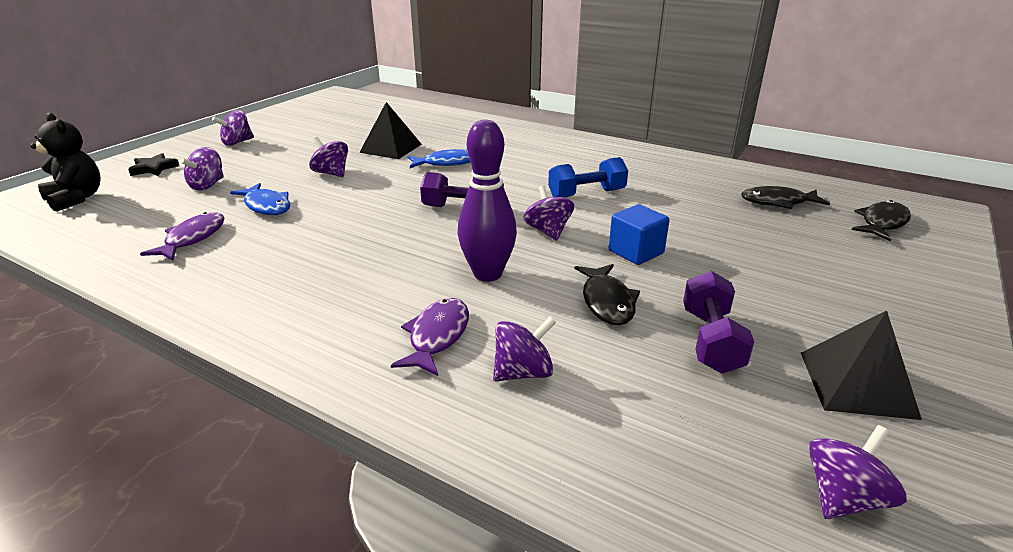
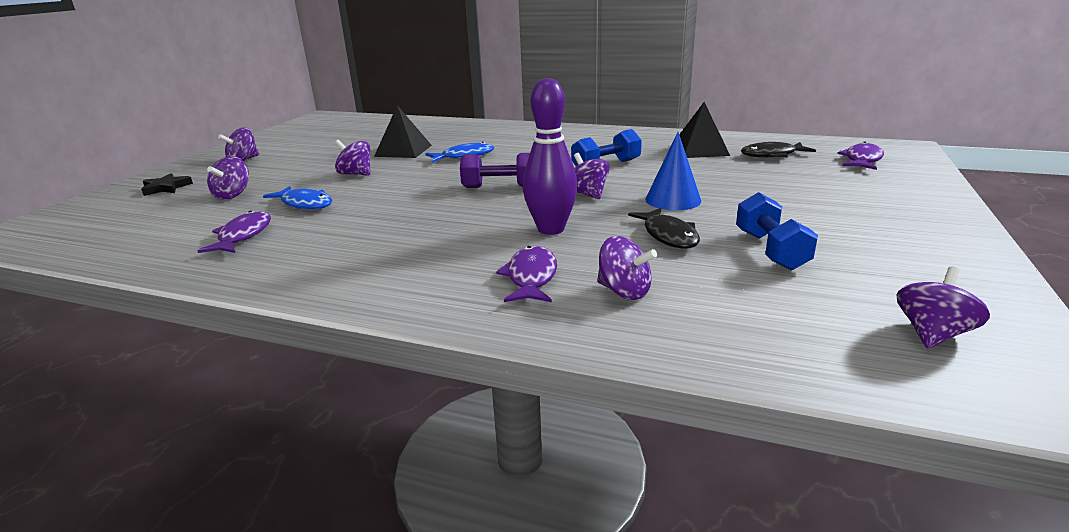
camera: 10 degrees left, 5 degrees down
(76, 199) = (94, 219): black teddy bear -> none
(523, 372) = (624, 291): purple spinning top -> purple spinning top turned 75 degrees clockwise
(636, 252) = (673, 200): blue cube -> blue cone
(711, 340) = (770, 250): purple dumbbell -> blue dumbbell
(857, 384) = (901, 263): black pyramid -> black pyramid (699, 150)
(882, 223) = (862, 160): black fish -> purple fish

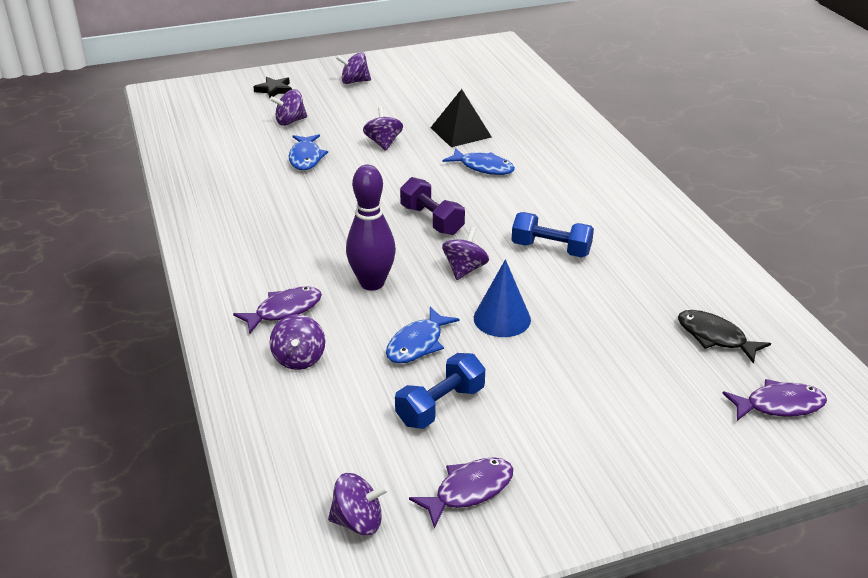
camera: 50 degrees right, 10 degrees up
(243, 236) = (235, 168): purple fish -> purple fish (469, 490)
(668, 236) = (417, 344): black fish -> blue fish
(699, 150) = (671, 285): black pyramid -> none

